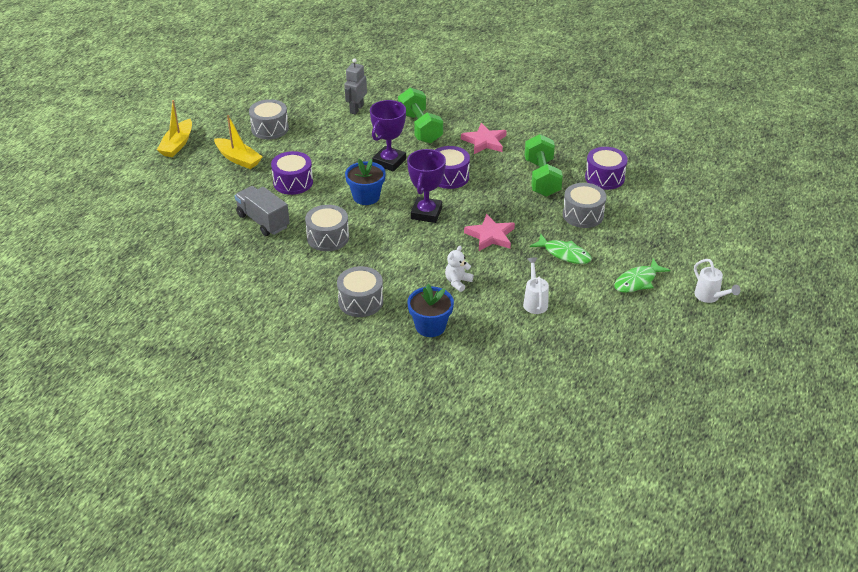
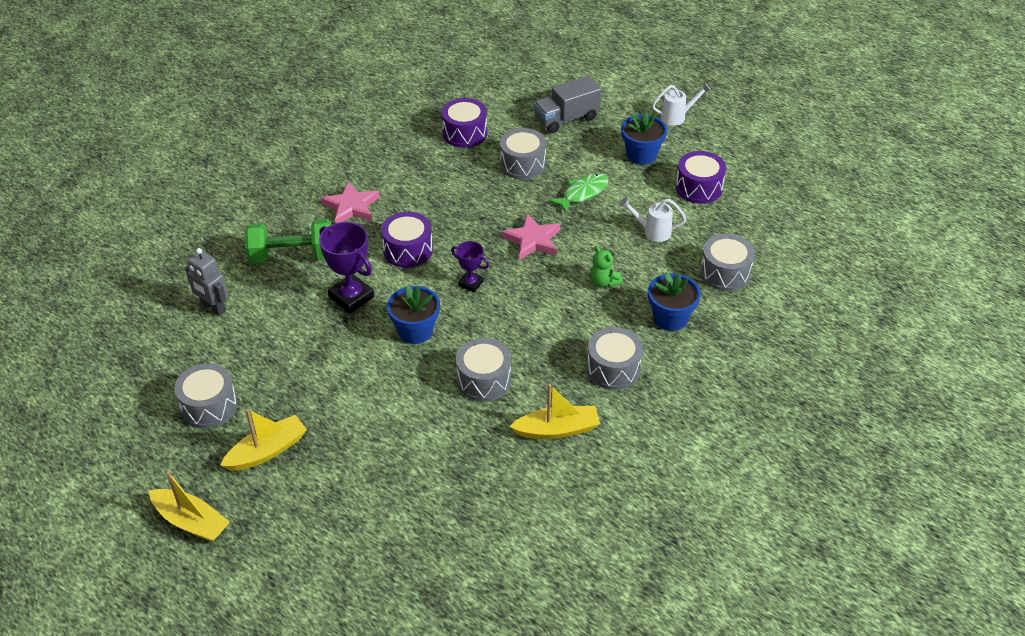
camera: 75 degrees left, 5 degrees up
(263, 221) = (425, 440): grey truck -> grey truck (566, 119)
(289, 281) = (557, 429): none -> yellow boat
(293, 182) = (352, 398): purple drum -> purple drum (699, 188)
(426, 213) = (470, 283): purple trophy -> purple trophy, size x0.58
(458, 282) = (603, 282): white teddy bear -> green teddy bear
(501, 353) = (725, 273): none -> grey drum
(541, 178) = (444, 178): green dumbbell -> none
(637, 281) = (641, 155): green fish -> blue flower pot

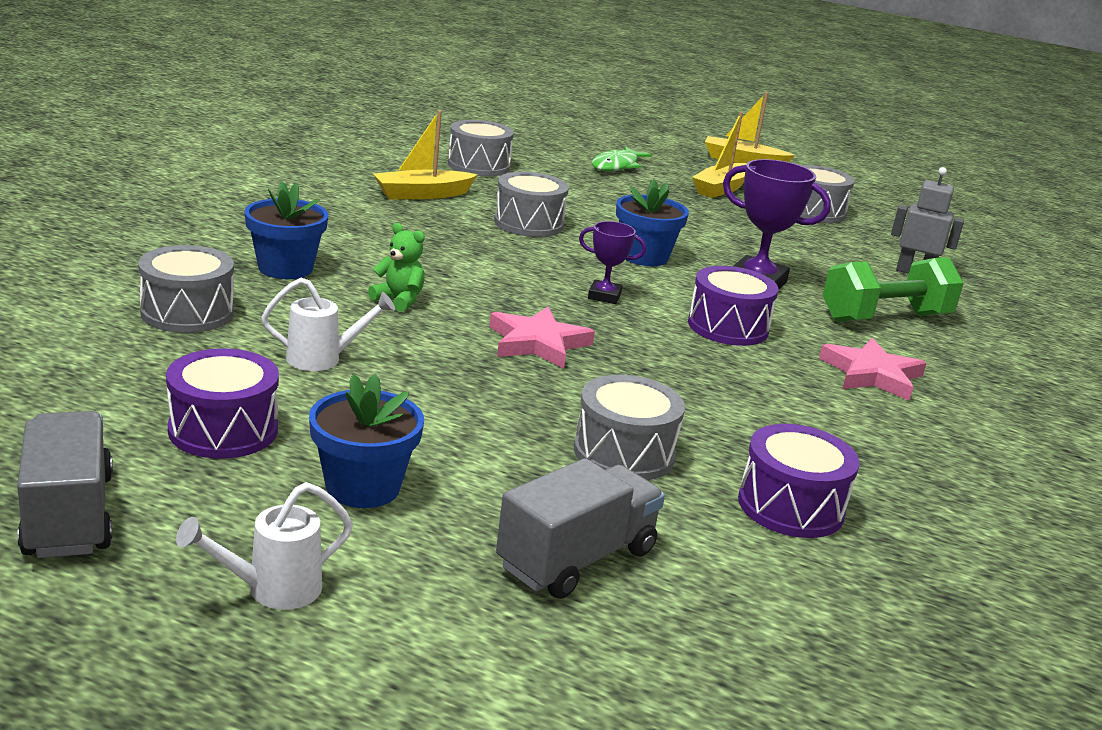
camera: 160 degrees right, 20 degrees down
(582, 193) = (476, 410): green fish -> green fish (616, 166)
(613, 369) = (364, 230): grey drum -> grey drum (478, 166)
(751, 150) = (69, 515): none -> grey truck

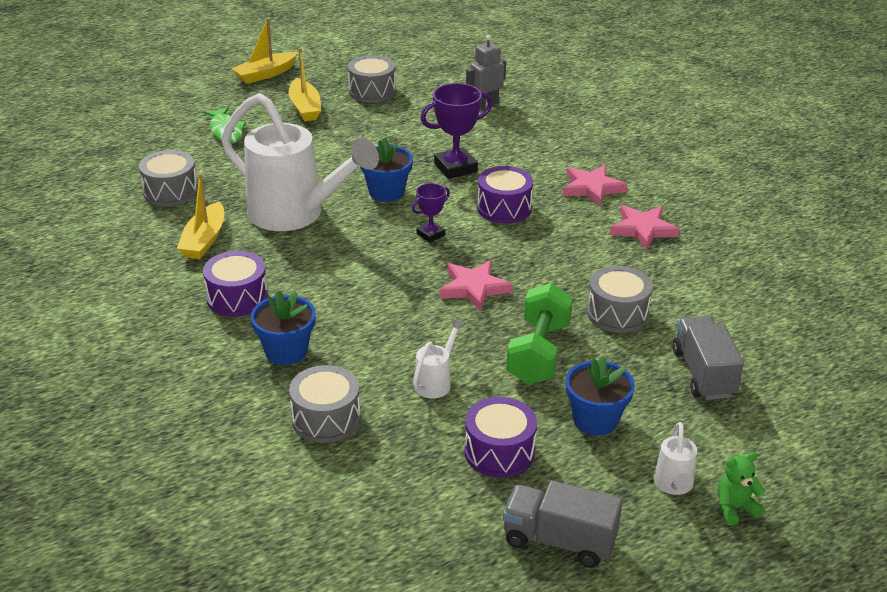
camera: 50 degrees left, 10 degrees up
(399, 300) = (374, 319): green teddy bear -> green teddy bear (735, 508)
(528, 223) = (296, 215): grey drum -> white watering can
(790, 506) = (698, 284): purple drum -> purple drum (237, 298)
(846, 432) = (643, 229): none -> pink star
(885, 318) = (533, 147): green dumbbell -> green dumbbell (538, 353)

